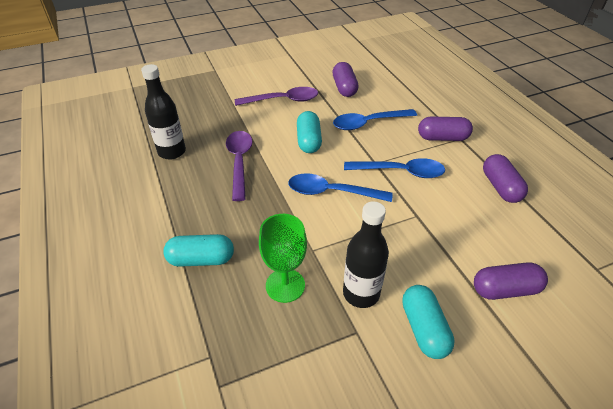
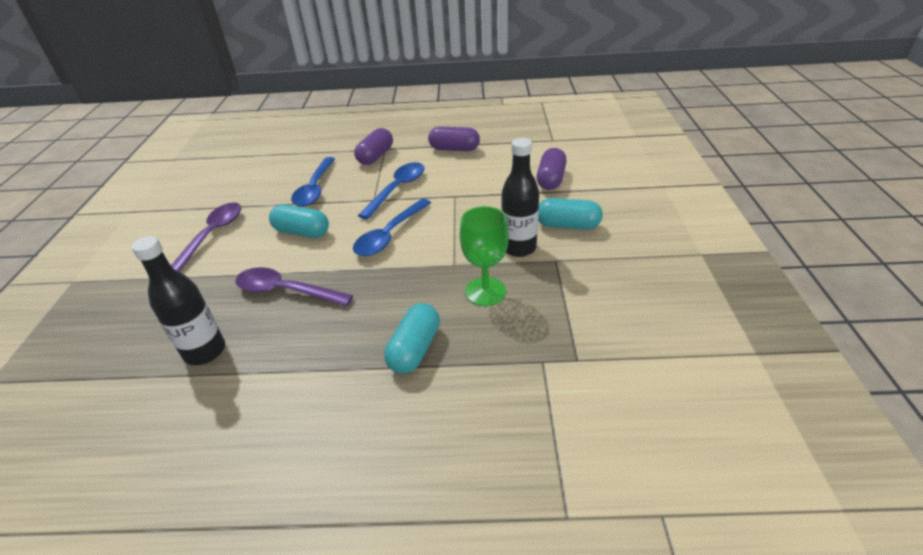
camera: 65 degrees left, 5 degrees down
(344, 88) = (243, 188): purple capsule -> none

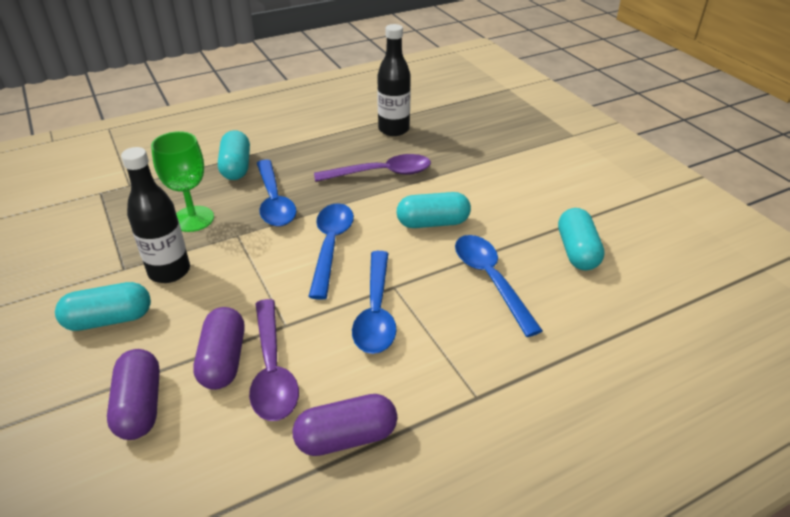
camera: 150 degrees right, 0 degrees up
(212, 235) = (522, 195): purple spoon -> purple spoon (272, 370)
(244, 190) = (577, 251): none -> turquoise capsule
(375, 156) = (472, 370): purple capsule -> purple capsule (223, 360)
(404, 289) = (274, 201): none -> blue spoon

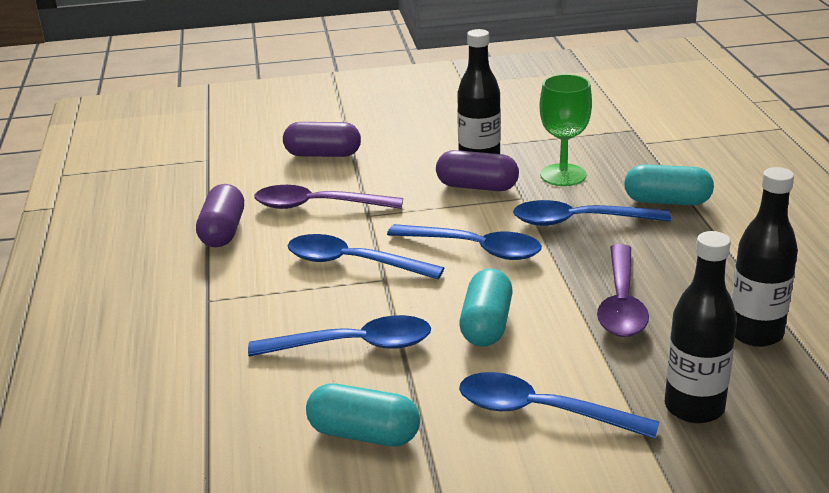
camera: 110 degrees right, 10 degrees down
(109, 319) = (428, 141): turquoise capsule -> none
(223, 360) = (345, 186): purple capsule -> purple capsule (477, 187)
(472, 143) = (694, 407): none -> black bottle
(508, 189) = (542, 412): none -> blue spoon

